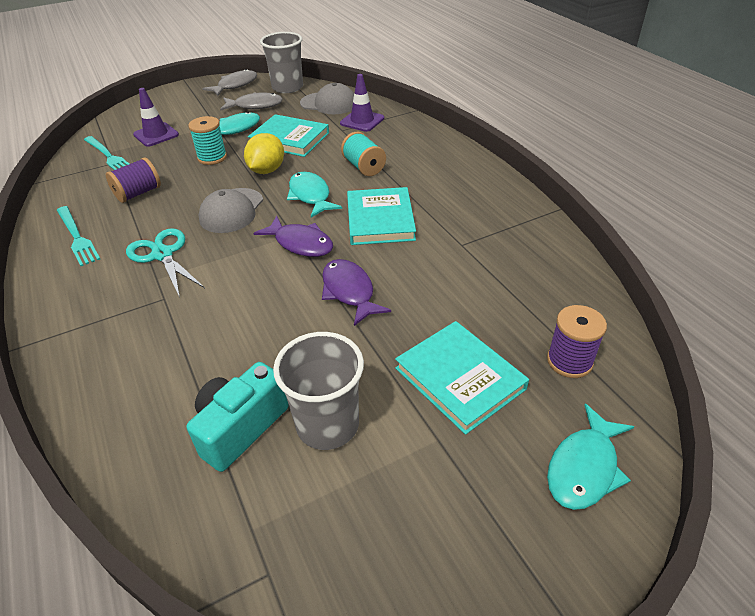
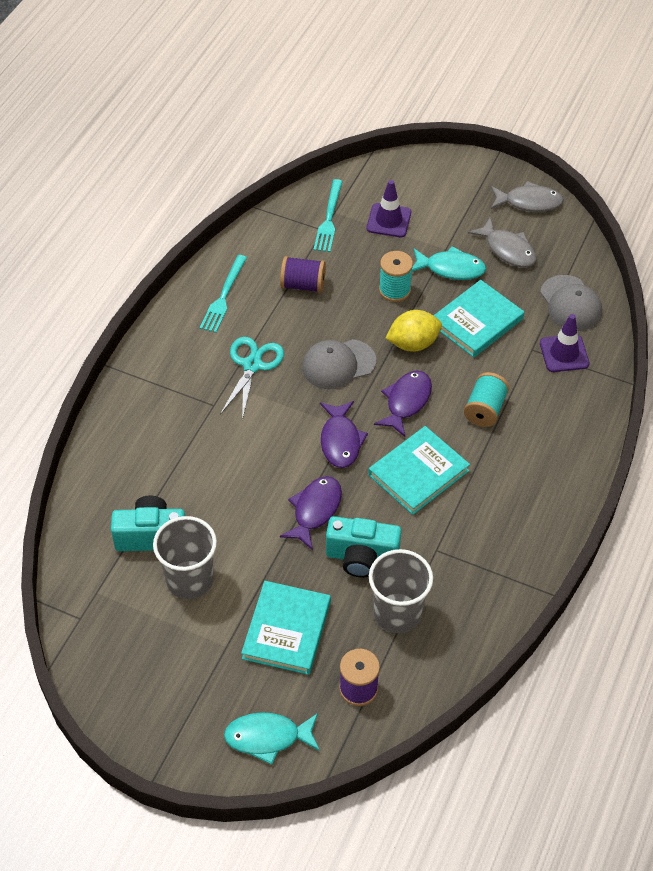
camera: 50 degrees right, 10 degrees up
(287, 87) = (568, 246): grey cup -> grey cup (397, 613)
(289, 139) = (477, 321): turquoise book -> turquoise book turned 60 degrees clockwise
(310, 196) = (406, 402): turquoise fish -> purple fish
(427, 288) = (361, 557): none -> turquoise camera

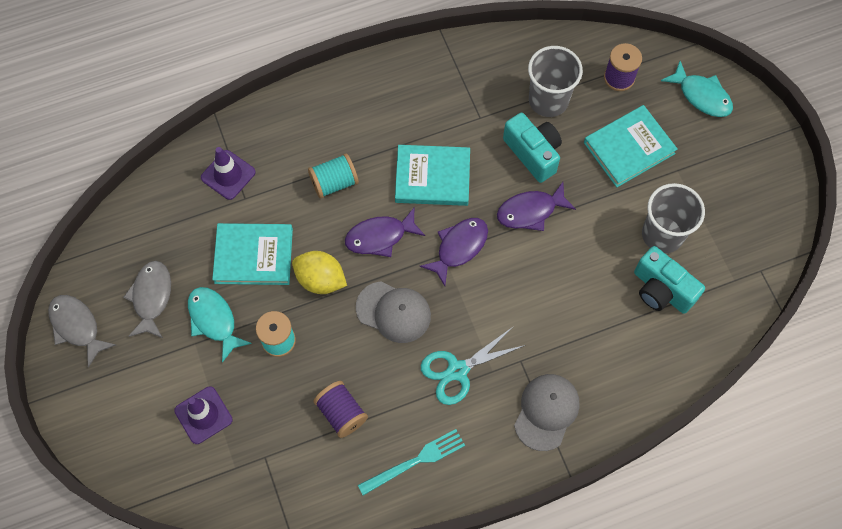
camera: 135 degrees left, 15 degrees up
(329, 219) = (247, 465): turquoise fork -> none
(570, 304) = (171, 209): grey cap -> grey cap (546, 412)

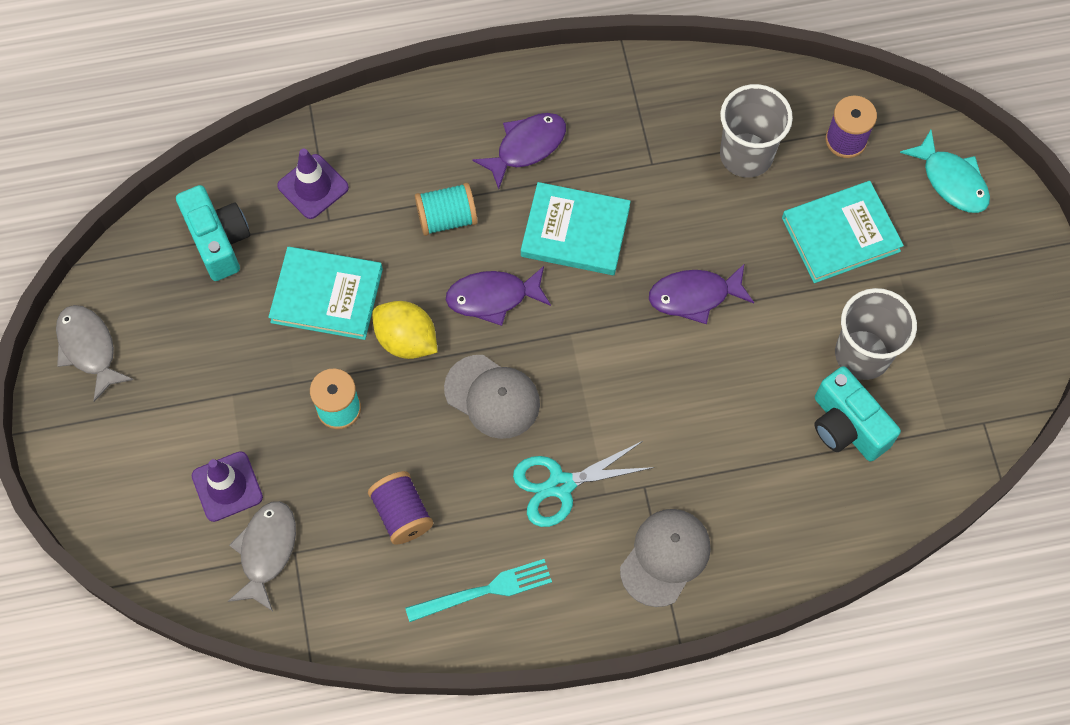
camera: 10 degrees right, 0 degrees up
(151, 297) = (188, 327): grey fish -> grey fish (266, 551)
(214, 320) = (262, 369): turquoise fish -> none
(459, 248) = (592, 328): purple fish -> purple fish (526, 147)
(533, 153) = (713, 221): turquoise camera -> turquoise camera (218, 241)

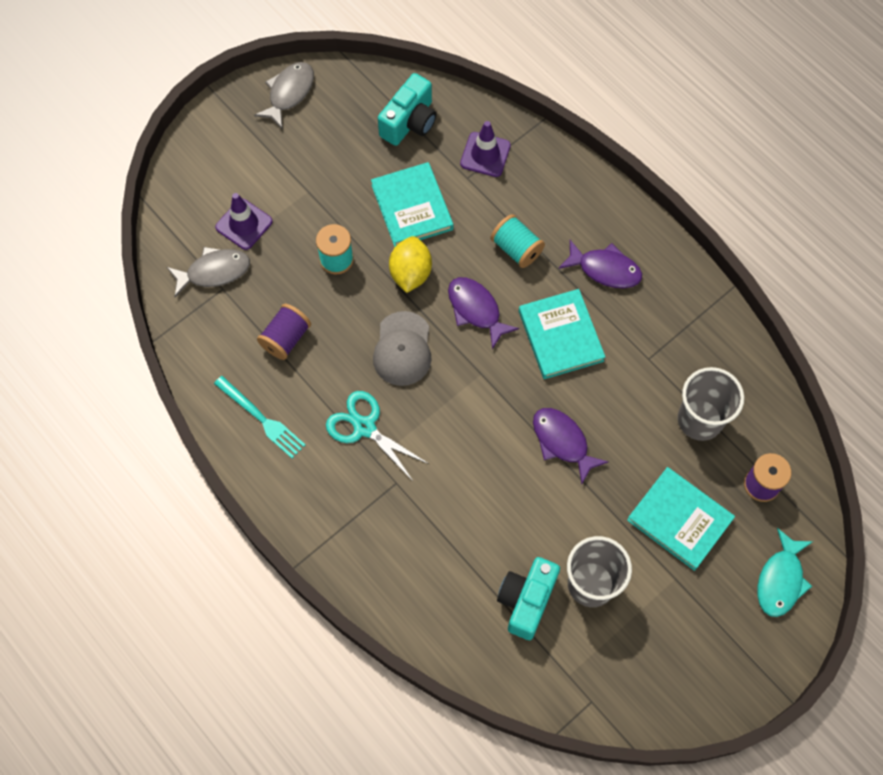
camera: 60 degrees right, 0 degrees up
(665, 557) = (352, 524): grey cap -> none

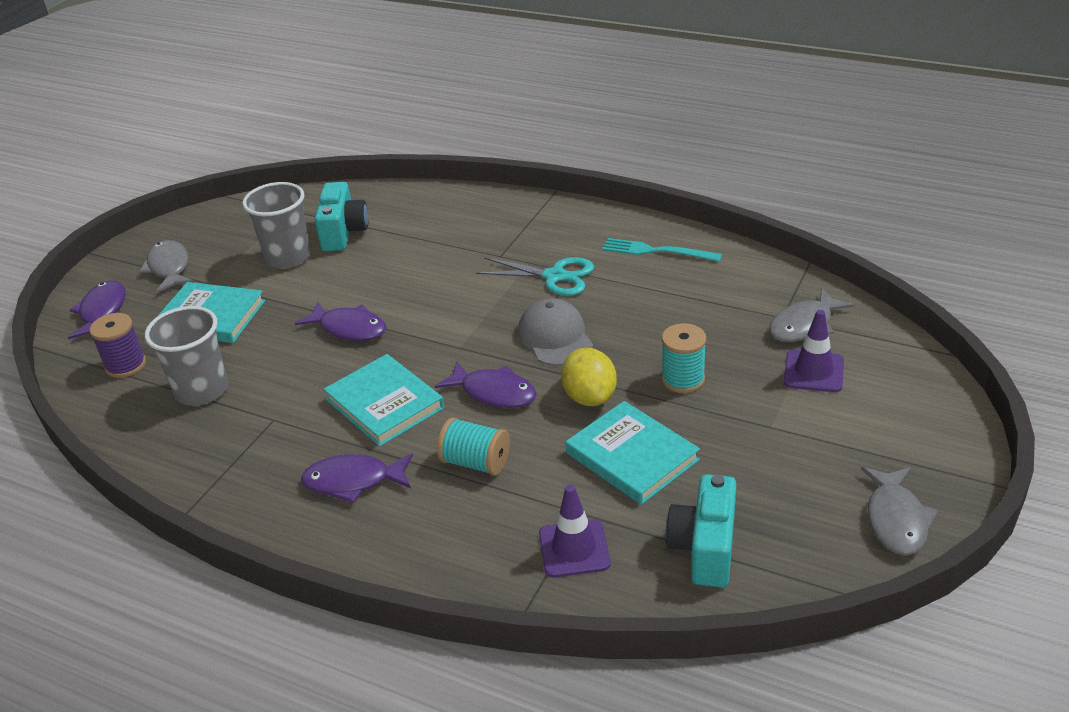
camera: 160 degrees right, 30 degrees down
(286, 338) = (682, 305): purple spool -> none
(710, 626) = (169, 268): none -> grey fish
(780, 579) = (102, 312): turquoise fish -> purple fish

